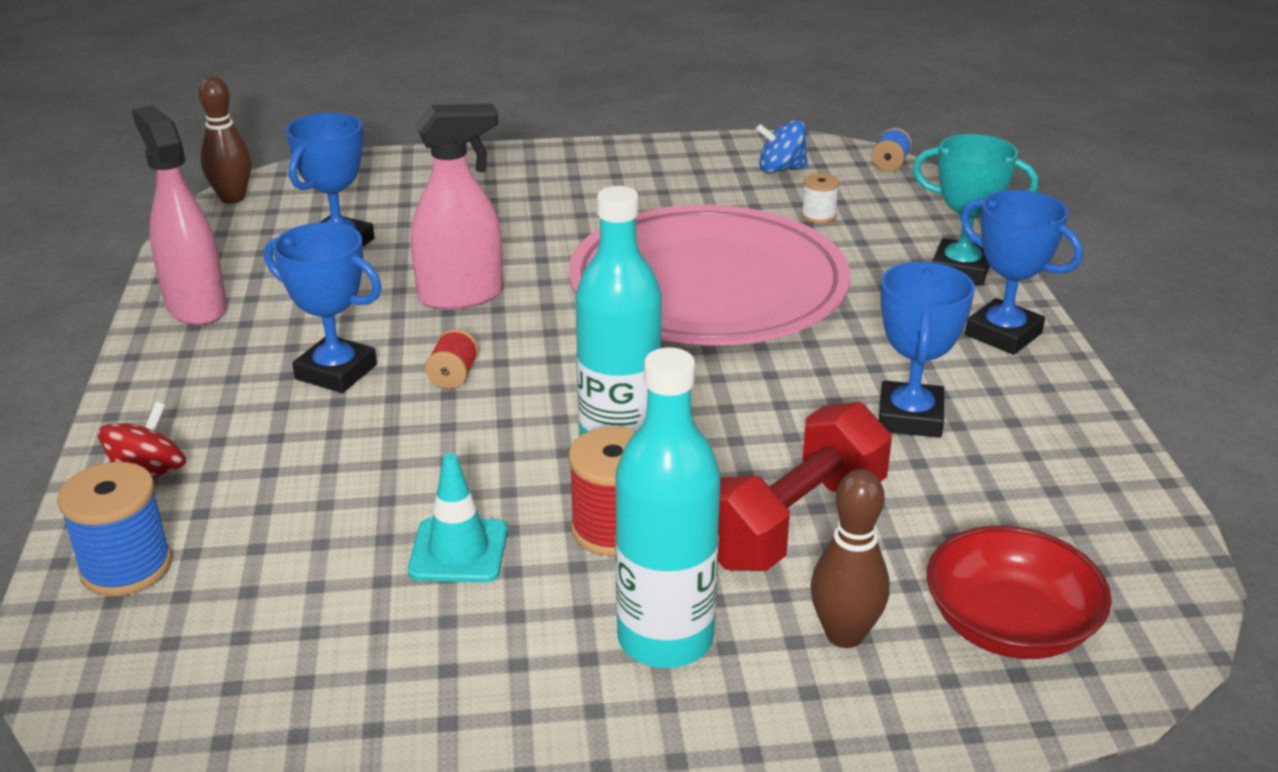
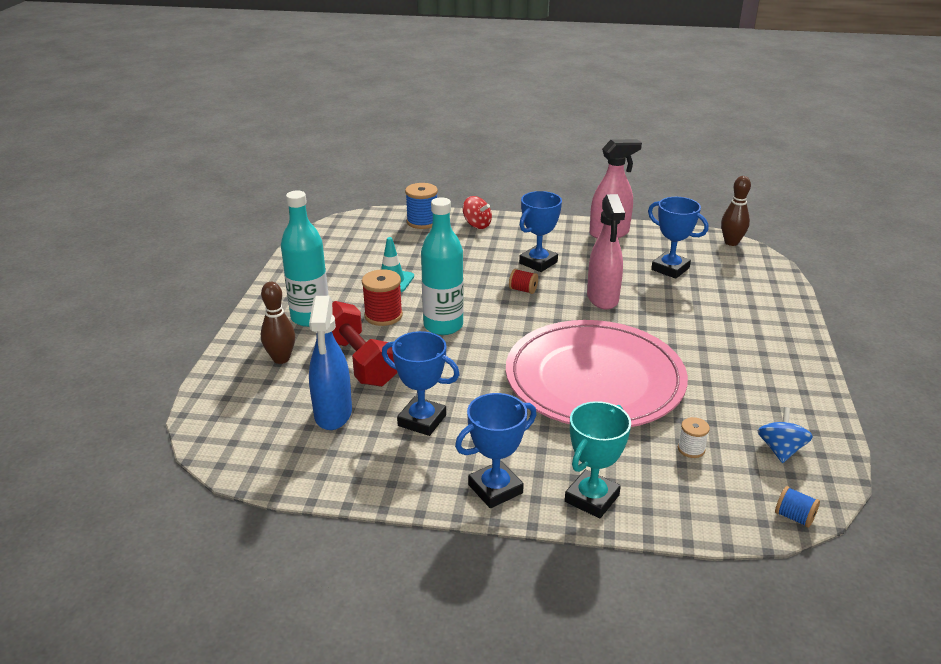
camera: 105 degrees right, 0 degrees up
(962, 513) = (333, 414): none -> blue spray bottle
(1009, 625) = (253, 404): red bowl -> none

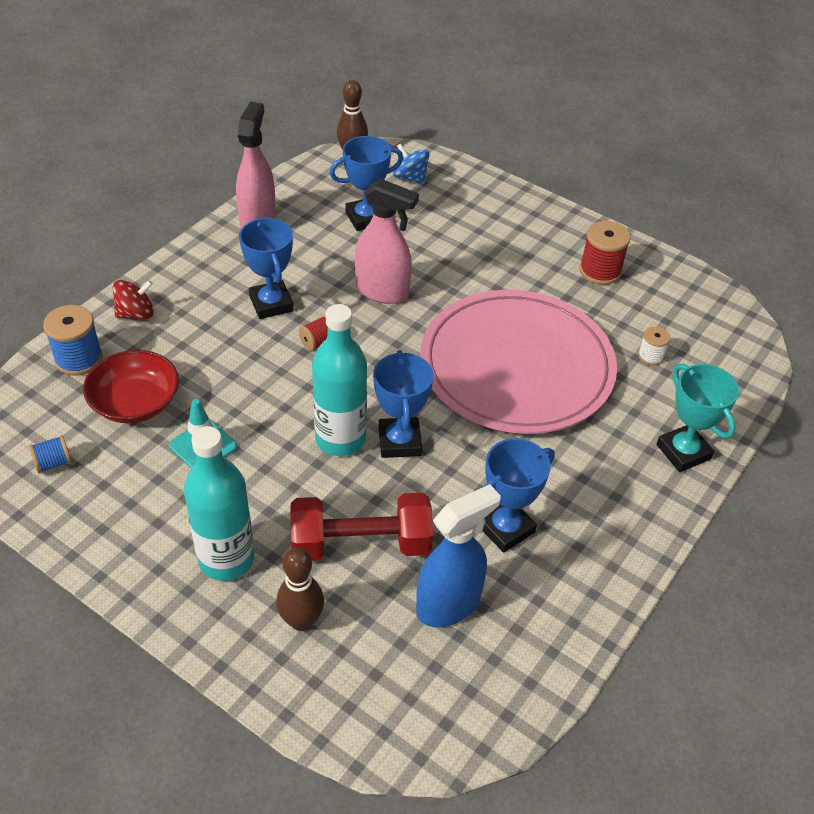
camera: 65 degrees left, 15 degrees up
(333, 414) = (449, 604): blue spray bottle -> blue spray bottle turned 60 degrees counterclockwise
(383, 316) = (278, 484): red spool -> red spool (600, 271)
(405, 249) = (135, 403): none -> red bowl
(495, 489) = (640, 514): blue trophy -> blue trophy (399, 441)
(780, 450) = (678, 305): blue spinning top -> blue spinning top (410, 178)
(794, 517) = (757, 343): blue spool -> blue spool (53, 463)

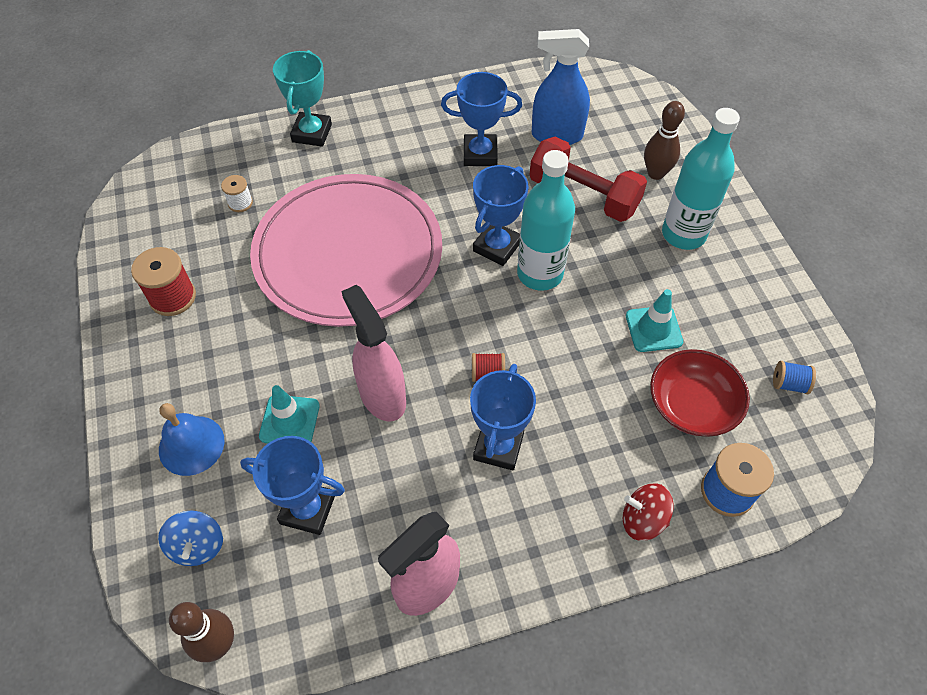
camera: 140 degrees left, 10 degrees up
(428, 249) = (289, 421): none -> turquoise traffic cone
(473, 211) = (191, 445): none -> blue bell

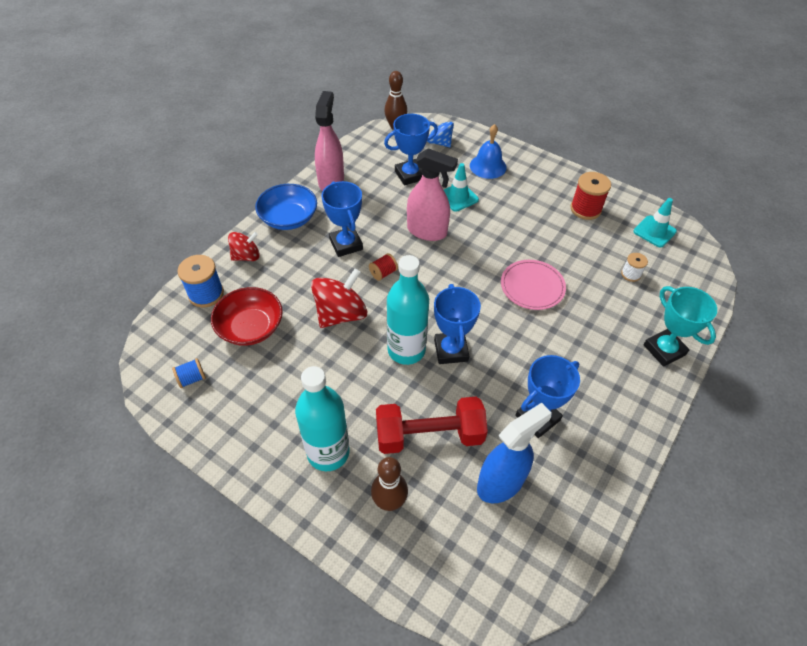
camera: 140 degrees right, 5 degrees down
(348, 253) = (532, 286): pink plate -> pink plate, size x0.44
(542, 551) = (288, 218): none -> blue bowl
(577, 355) = (341, 314): none -> red spinning top
(653, 329) = (303, 360): turquoise traffic cone -> turquoise traffic cone (654, 231)

